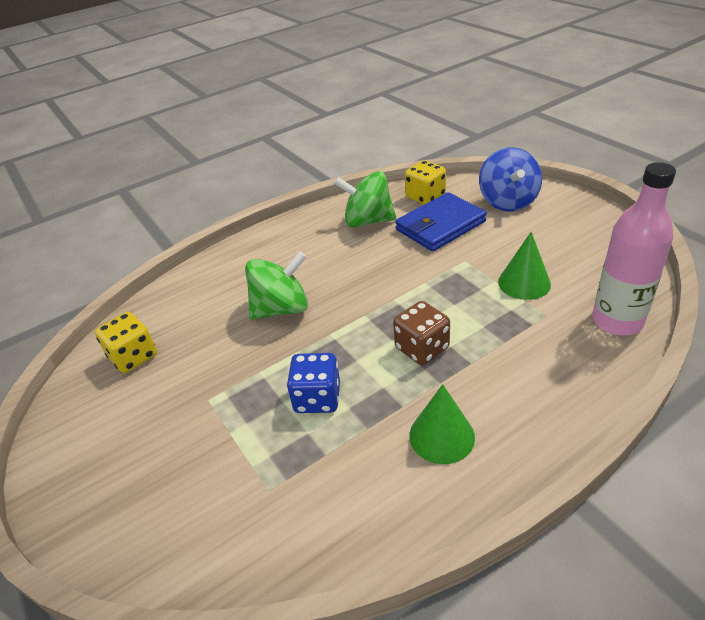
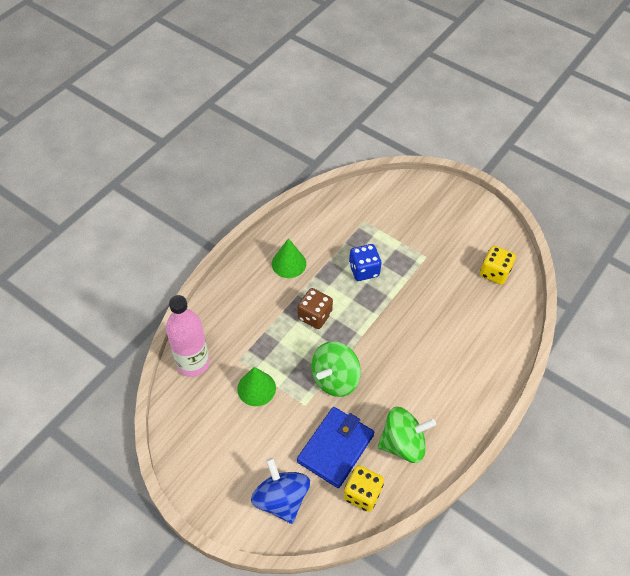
camera: 155 degrees right, 15 degrees up
(281, 309) = (422, 329): green spinning top -> green spinning top (335, 379)

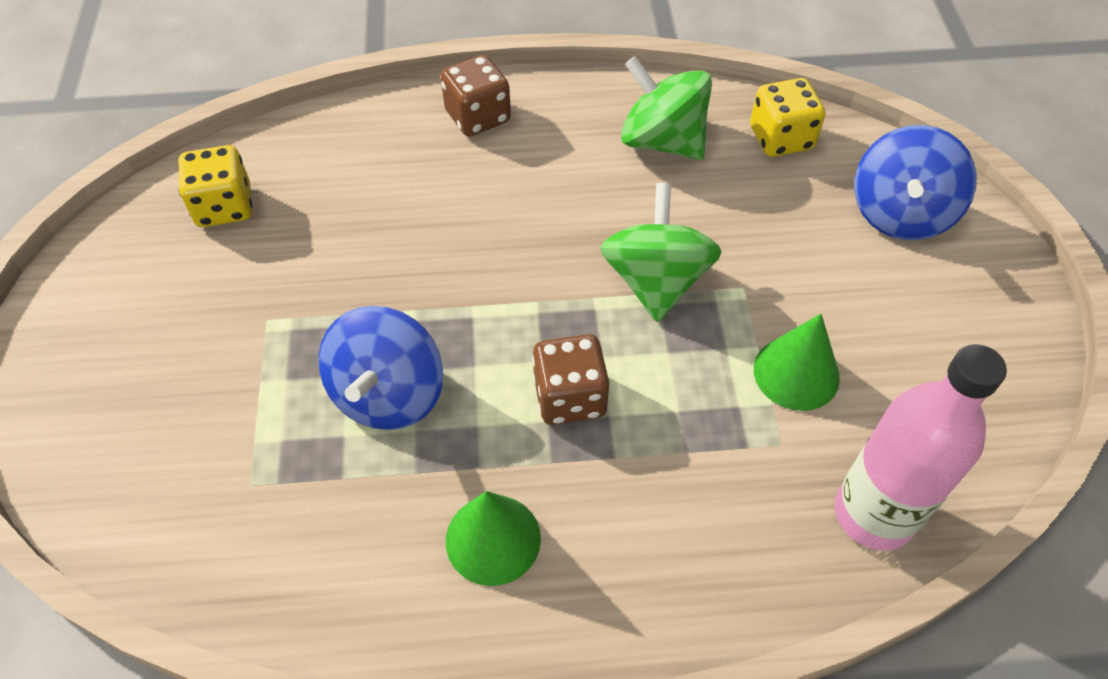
camera: 130 degrees left, 0 degrees up
(335, 379) = (656, 281): green spinning top -> green spinning top turned 90 degrees counterclockwise
(336, 448) = (759, 205): blue wallet -> none
(364, 270) = (388, 394): blue dice -> blue spinning top
(478, 385) = (478, 116): none -> brown dice

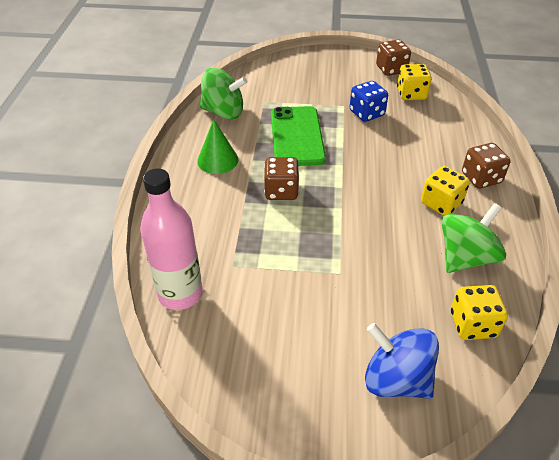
camera: 100 degrees right, 10 degrees down
(121, 242) = (391, 69): none -> brown dice
(296, 277) = (367, 113): none -> blue dice
(388, 394) = (297, 136): blue spinning top -> green phone
(551, 166) = (441, 203): none -> yellow dice
(656, 281) = (349, 234): green spinning top -> green spinning top (223, 112)
(796, 373) = (274, 283): green cone -> none

